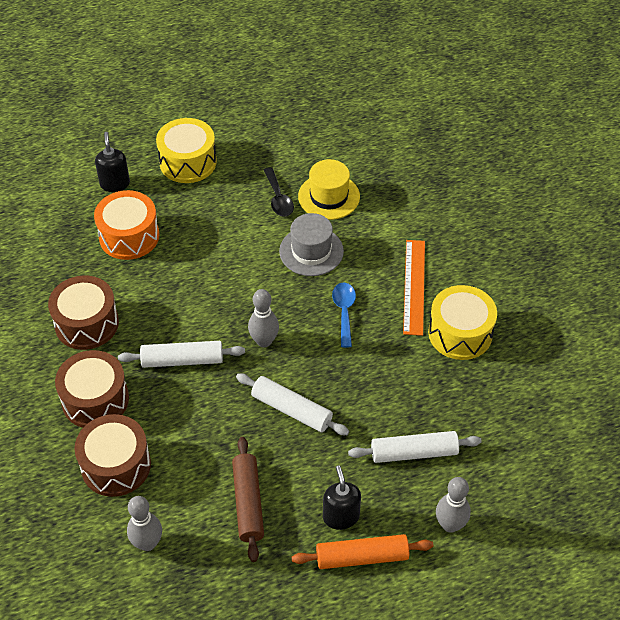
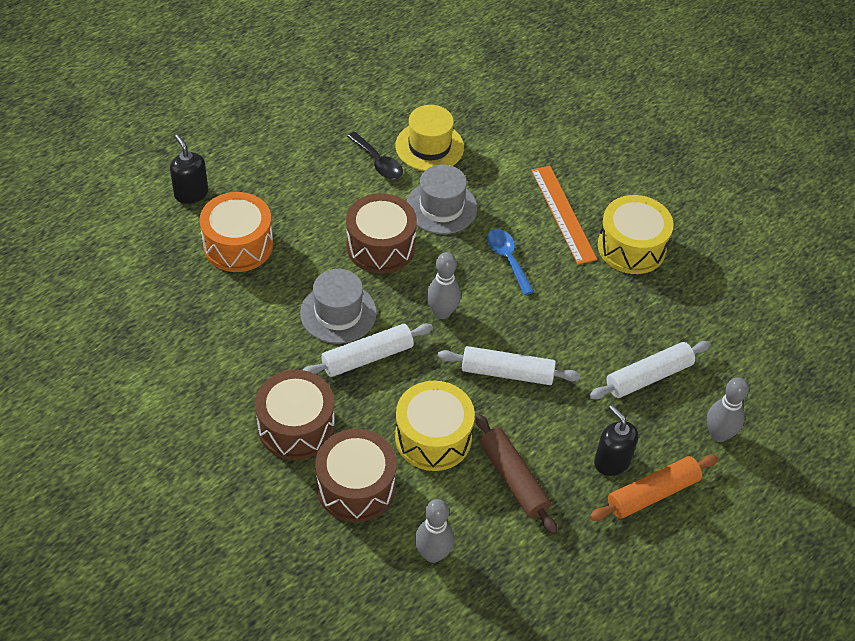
camera: 25 degrees left, 0 degrees up
(87, 323) = (242, 350): brown drum -> brown drum (381, 246)
(178, 316) = (338, 313): none -> grey hat
(188, 162) = (260, 149): yellow drum -> yellow drum (433, 437)

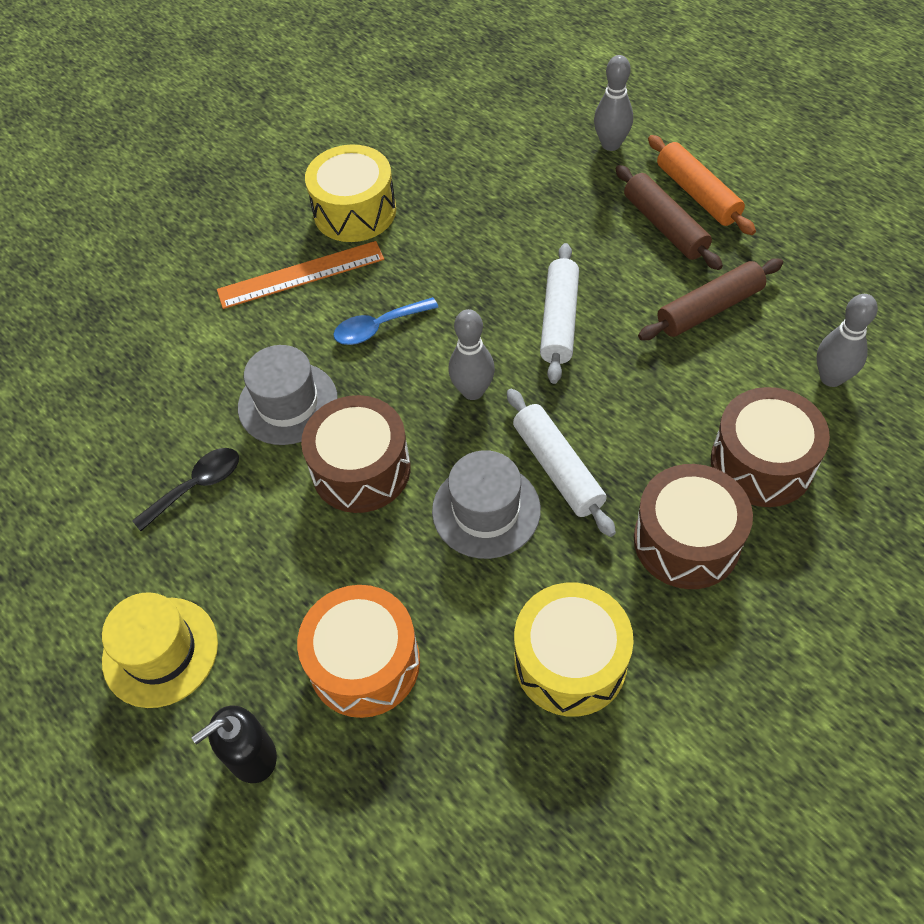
camera: 85 degrees left, 5 degrees up
(429, 146) = (169, 424): yellow hat -> yellow hat (160, 651)
(433, 437) = (669, 388): yellow drum -> yellow drum (570, 661)
(611, 461) = (665, 226): black soap dispenser -> brown rolling pin
(648, 377) = (544, 197): white rolling pin -> none

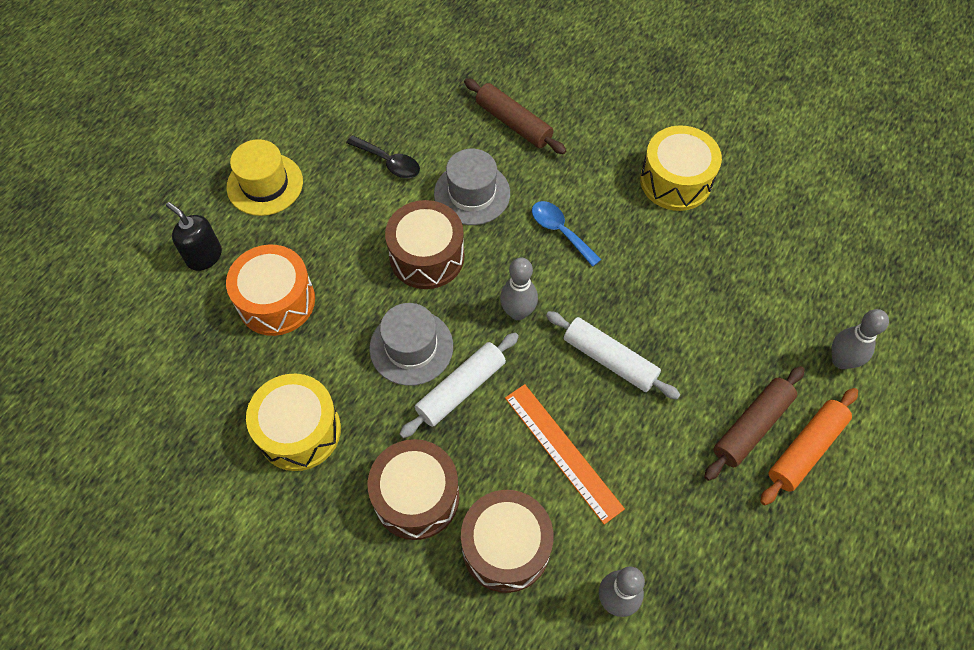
camera: 70 degrees right, 5 degrees up
(301, 274) = (595, 164): orange ruler -> orange ruler (563, 451)
(559, 320) = (610, 360): white rolling pin -> white rolling pin turned 45 degrees clockwise
(709, 309) = (663, 480): brown rolling pin -> brown rolling pin (513, 123)

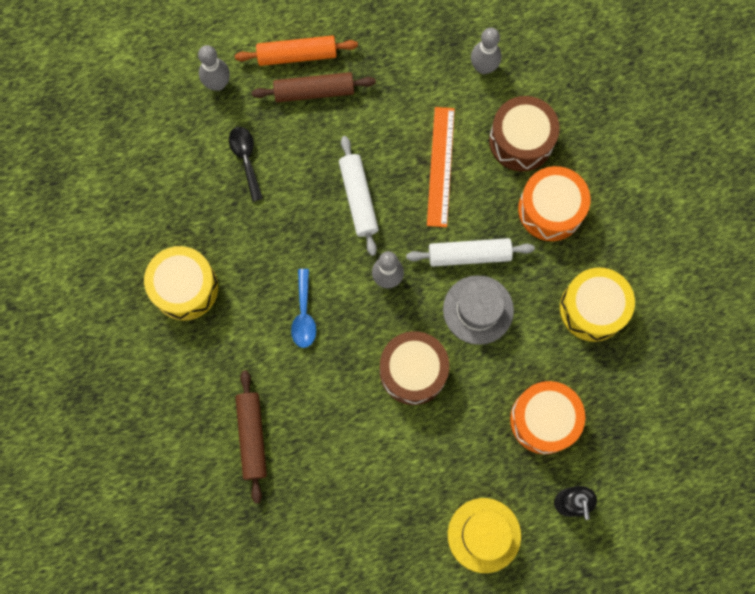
camera: 140 degrees left, 15 degrees up
(389, 162) = (376, 478): black spoon -> black spoon (246, 159)
(416, 497) = (550, 209): brown drum -> orange drum
(472, 193) = (338, 398): grey hat -> none

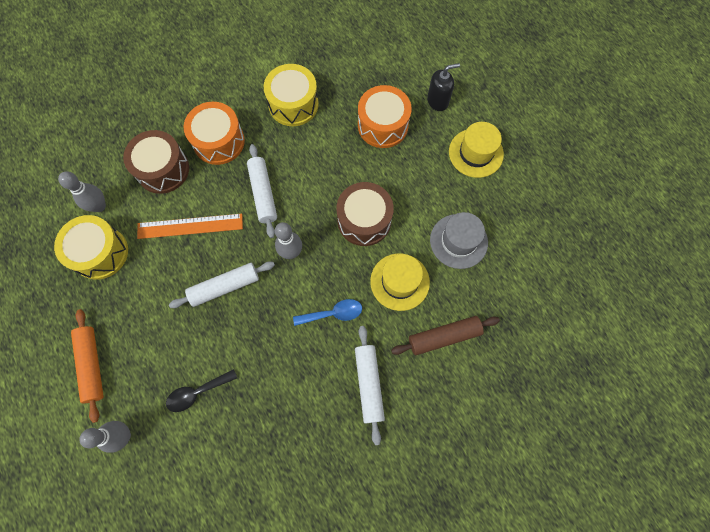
camera: 100 degrees left, 5 degrees down
(185, 288) = (325, 424): yellow drum -> yellow drum (100, 253)
(217, 341) = (369, 384): none -> white rolling pin
(314, 91) = (127, 343): brown rolling pin -> none
(327, 399) = (399, 282): none -> yellow hat
(478, 309) = (307, 181): grey hat -> grey hat (458, 241)

